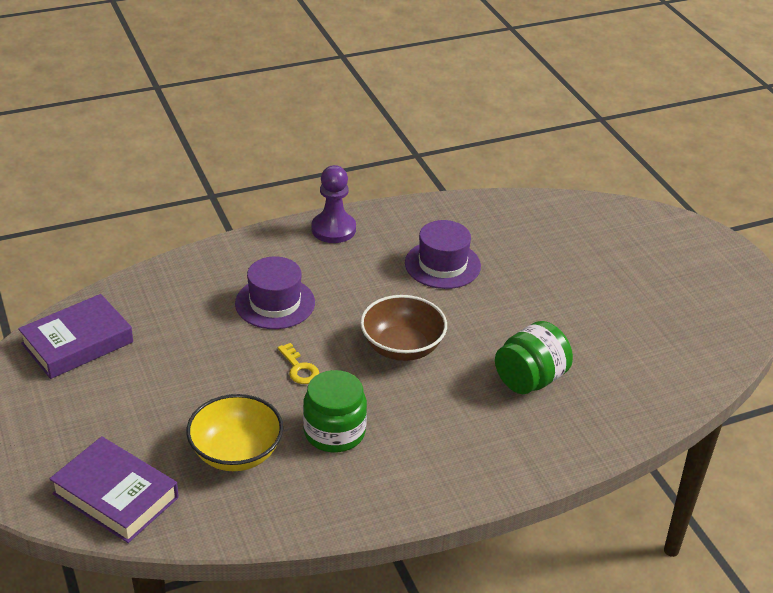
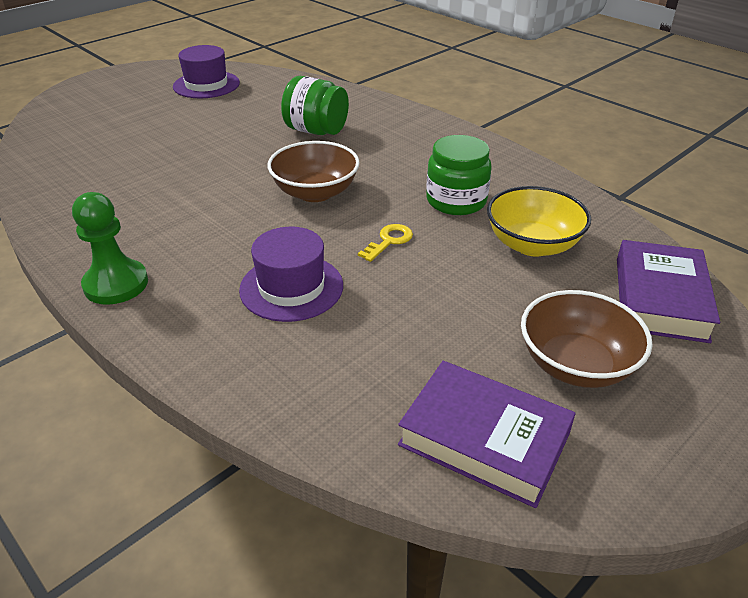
camera: 110 degrees left, 0 degrees up
(95, 410) = (576, 364): none -> brown bowl
(333, 229) = (116, 284): purple pawn -> green pawn
(442, 264) = (166, 197): purple hat -> purple hat (206, 85)

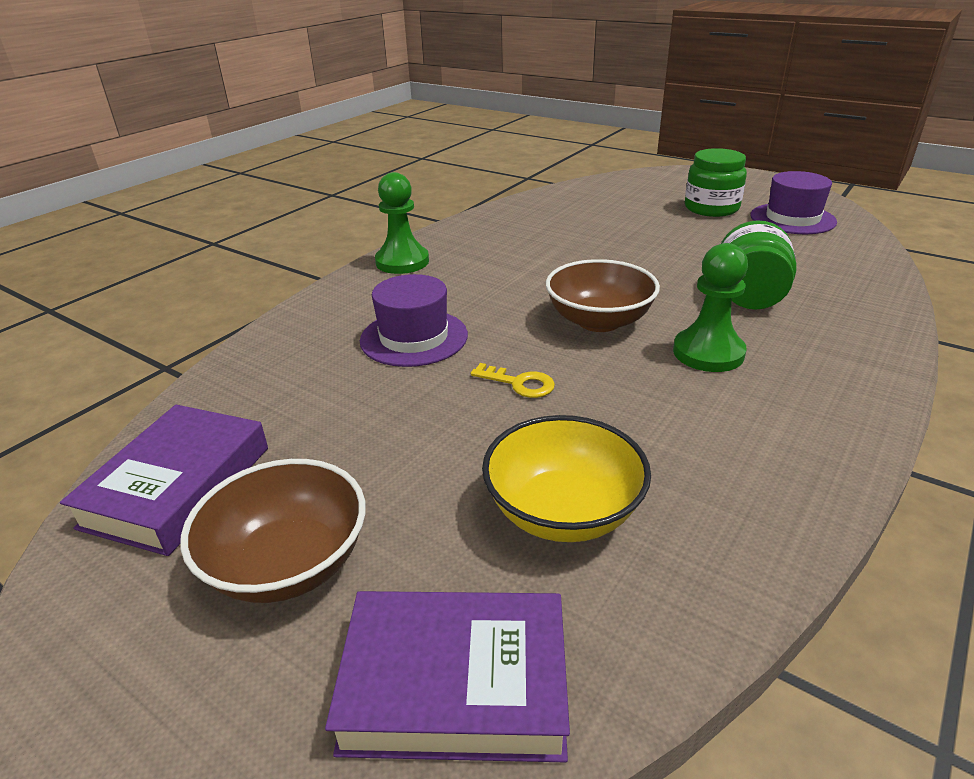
camera: 80 degrees right, 5 degrees down
(380, 162) = (708, 353): none -> green pawn
(456, 201) = (646, 426): green jar -> green jar (711, 208)

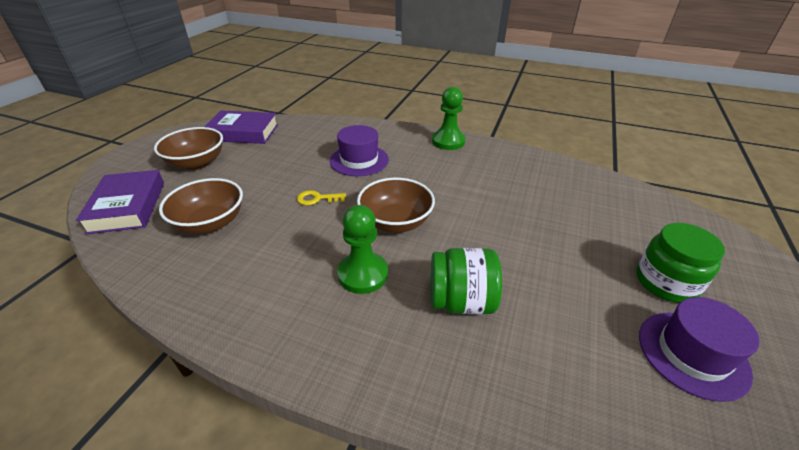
camera: 75 degrees right, 5 degrees up
(519, 383) = (317, 199): yellow key -> yellow key turned 75 degrees clockwise
(563, 511) = (210, 223): yellow bowl -> brown bowl

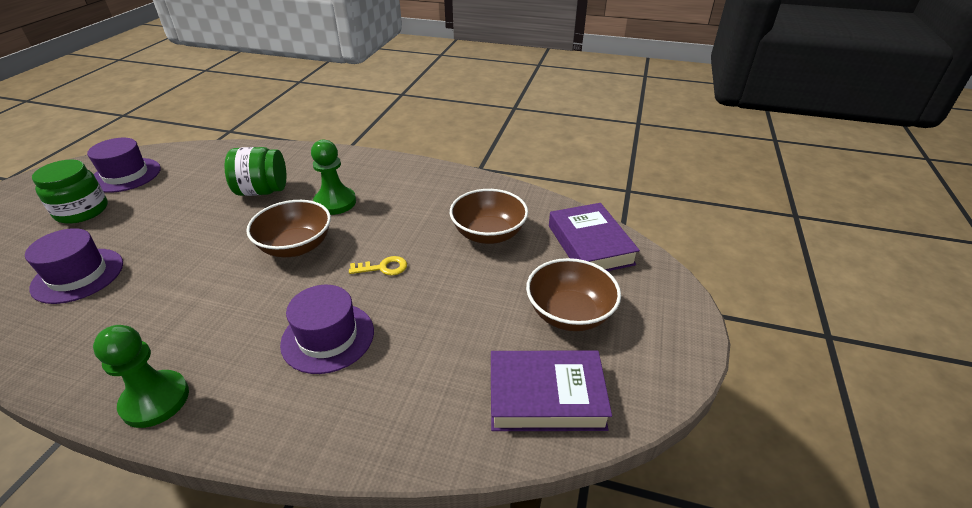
camera: 175 degrees right, 0 degrees up
(574, 208) = (78, 275): none -> purple hat

